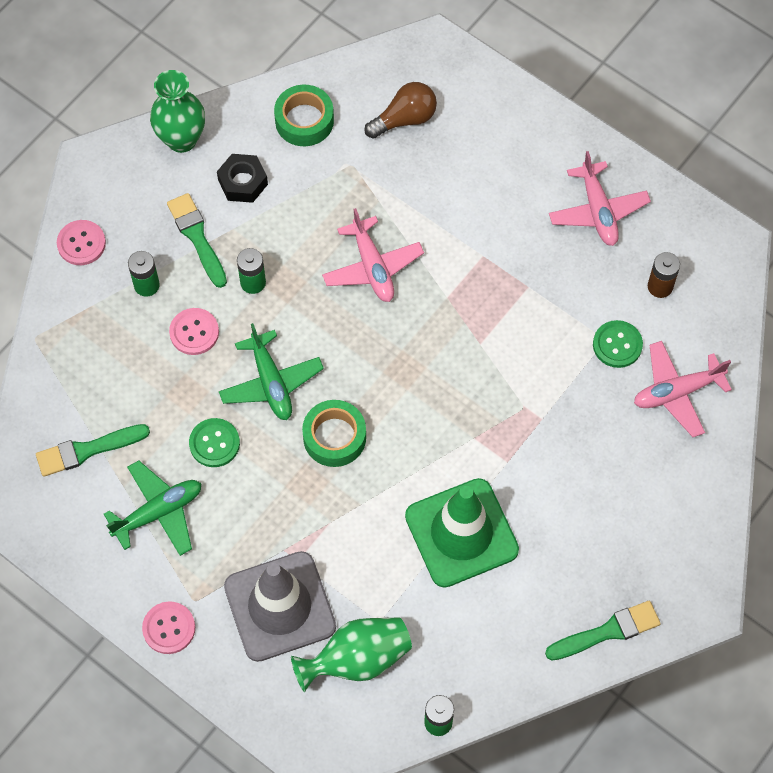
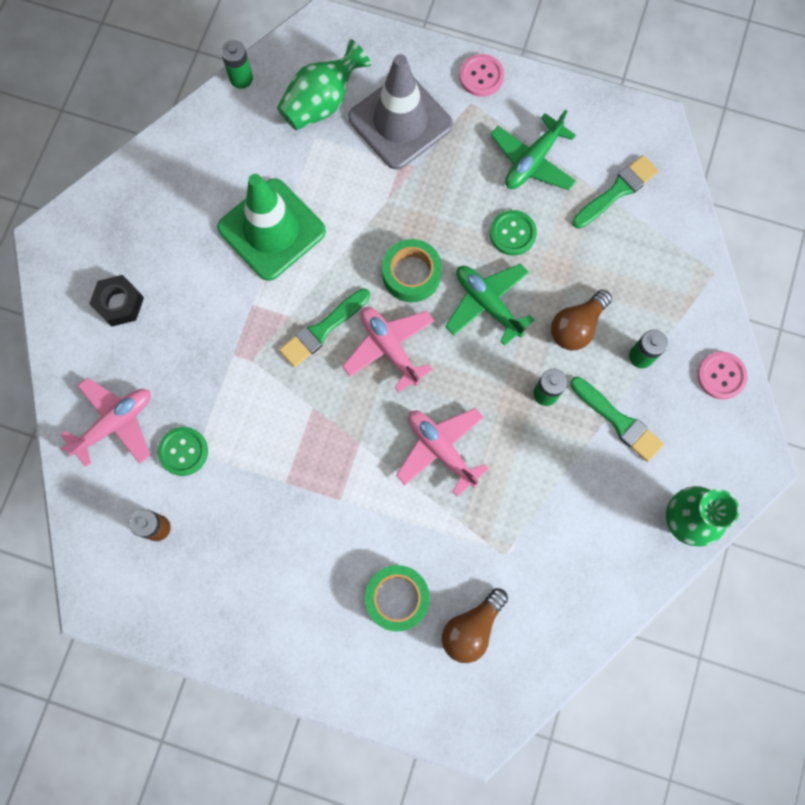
camera: 160 degrees right, 10 degrees up
(194, 332) = (576, 326): pink button -> brown light bulb
(243, 182) = (602, 495): black nut -> black nut (119, 303)
(304, 120) = (572, 588): green tape -> green tape (397, 598)
(598, 211) = (241, 591): pink plane -> pink plane (389, 348)
(607, 631) = (124, 190): green brush -> green brush (323, 329)

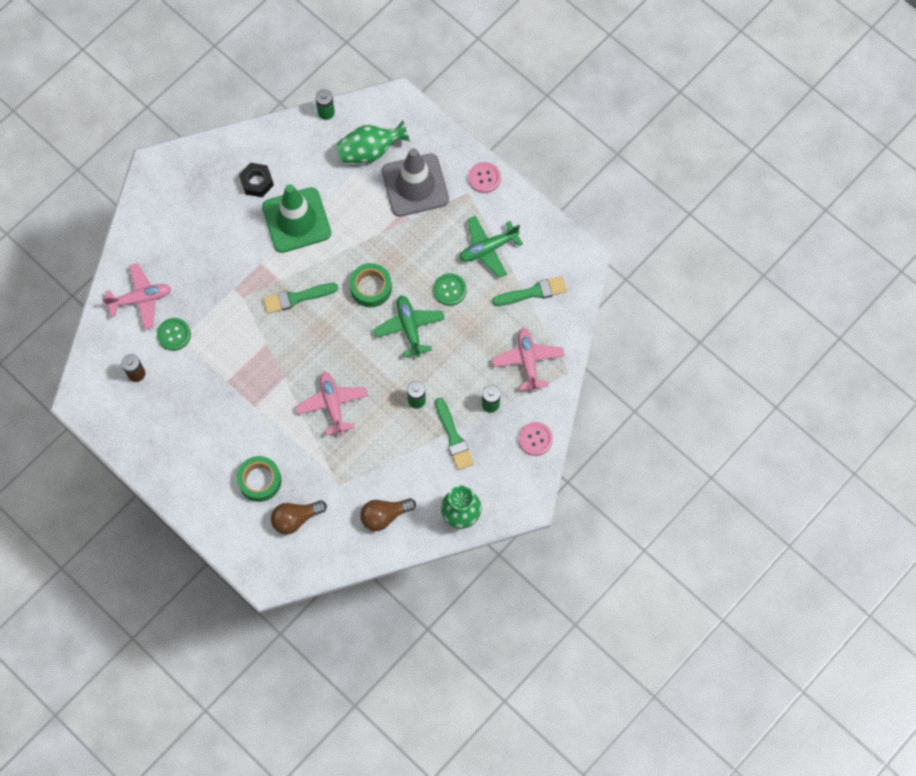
camera: 25 degrees right, 5 degrees down
(119, 303) = (178, 226): black nut -> black nut (257, 182)
(389, 348) = (333, 328): pink plane -> pink plane (528, 361)
(576, 326) = (459, 367): brown light bulb -> brown light bulb (384, 516)

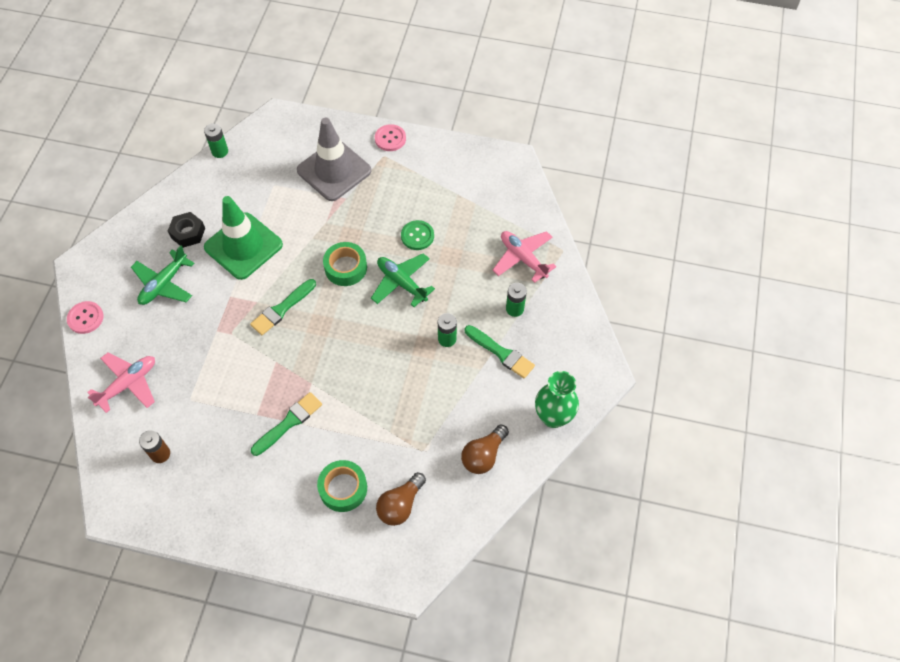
camera: 30 degrees left, 10 degrees down
(174, 334) = (179, 399): green button -> none
(332, 404) = (372, 382): pink plane -> none
(370, 151) = (278, 163): green vase -> none
(488, 249) = (429, 189): green plane -> green plane (164, 284)
(533, 292) = (490, 204): green brush -> green brush (289, 423)
(535, 439) = (573, 317): pink button -> pink button (85, 318)

